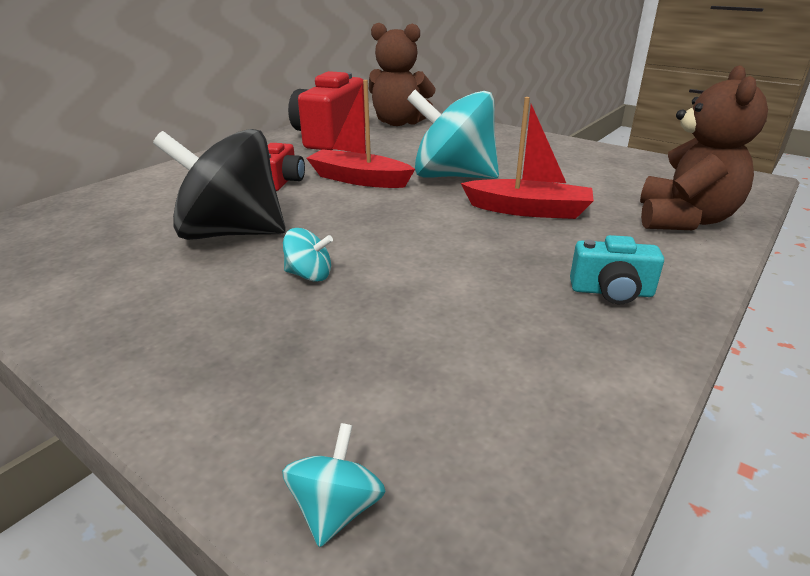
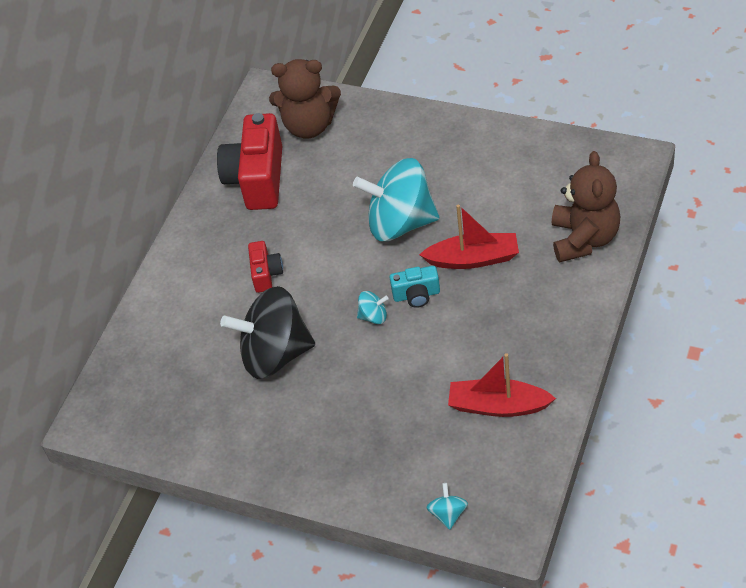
camera: 10 degrees left, 20 degrees up
(309, 275) = (355, 380): turquoise spinning top -> turquoise spinning top (373, 316)
(359, 179) = (326, 251): red boat -> red boat (498, 406)
(611, 292) = (541, 339): turquoise camera -> turquoise camera (416, 295)

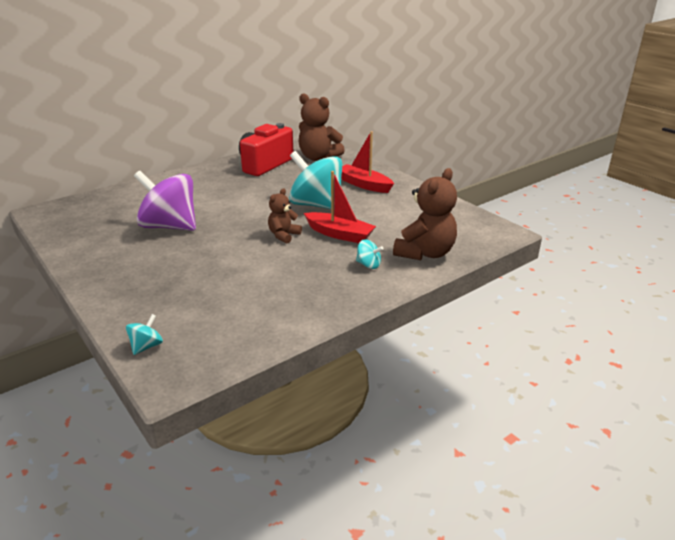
camera: 25 degrees right, 20 degrees down
(266, 274) = (215, 196): red camera -> none
(275, 354) = (170, 226): black spinning top -> purple spinning top
(373, 316) = (246, 234): turquoise spinning top -> turquoise spinning top (368, 265)
(416, 295) = (283, 235): turquoise camera -> brown teddy bear
(498, 406) = (261, 306): red boat -> red boat (364, 185)

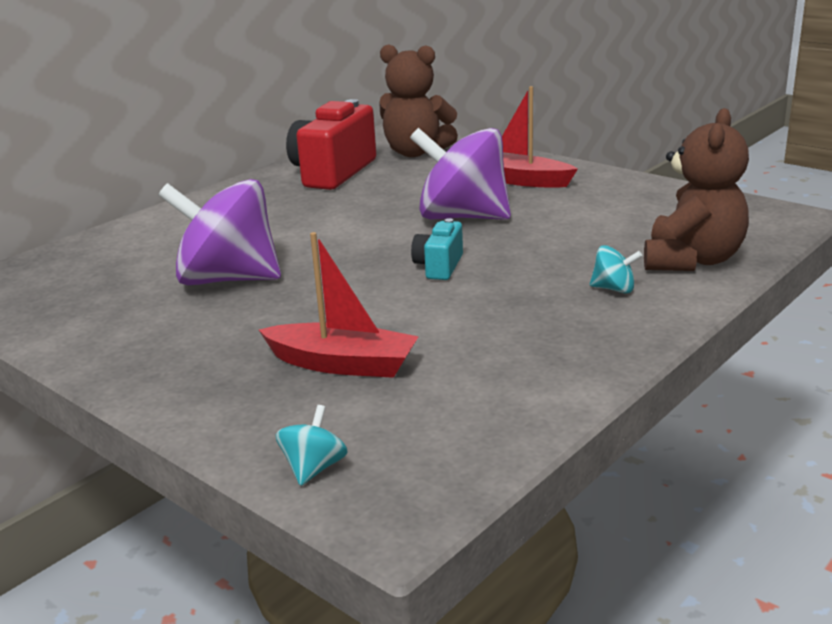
camera: 10 degrees left, 5 degrees down
(283, 235) = (439, 266): brown teddy bear -> turquoise camera
(316, 205) = (462, 217): turquoise spinning top -> purple spinning top
(339, 234) = (532, 253): red boat -> red boat (343, 364)

